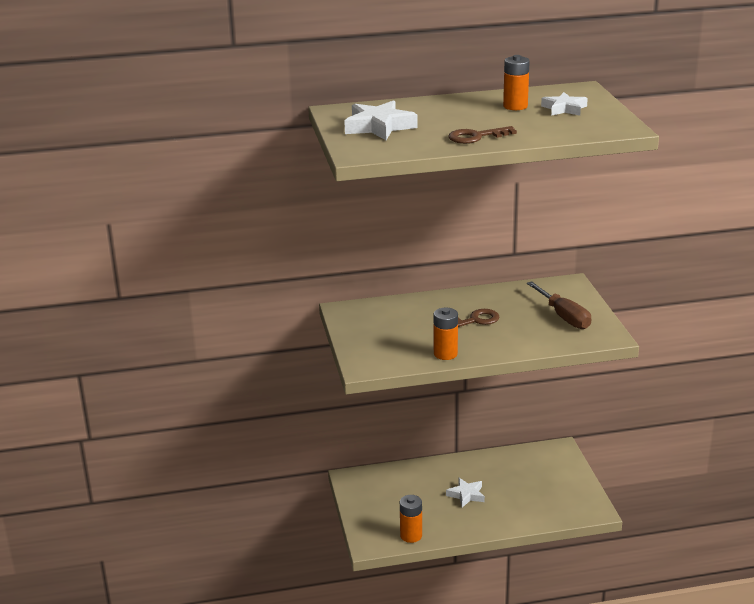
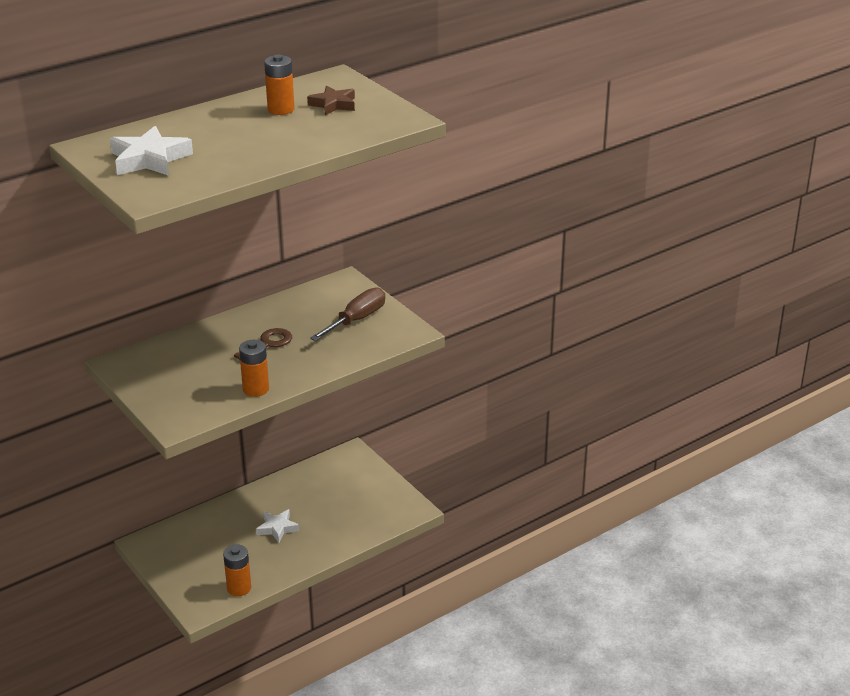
camera: 25 degrees left, 5 degrees up
(476, 137) = (263, 155): brown key -> none
(564, 108) = (333, 104): white star -> brown star
(564, 317) = (356, 320): brown screwdriver -> brown screwdriver turned 90 degrees counterclockwise

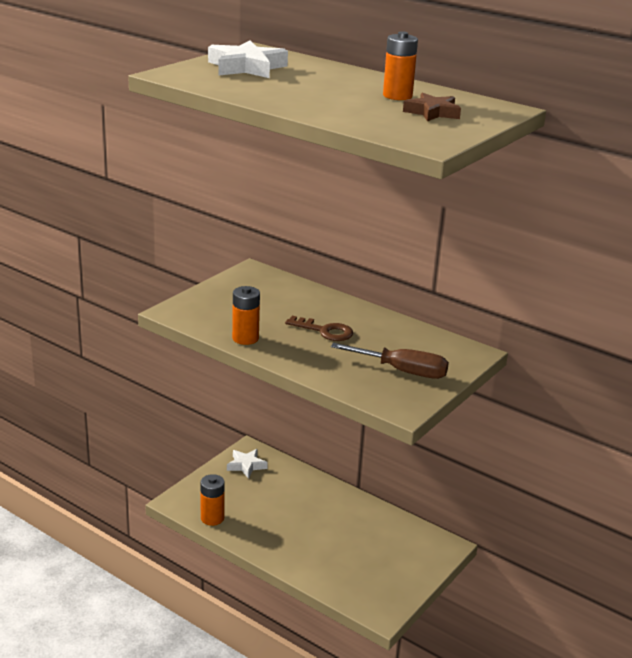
camera: 70 degrees right, 5 degrees down
(277, 528) = (304, 522): white star -> white star (246, 465)

